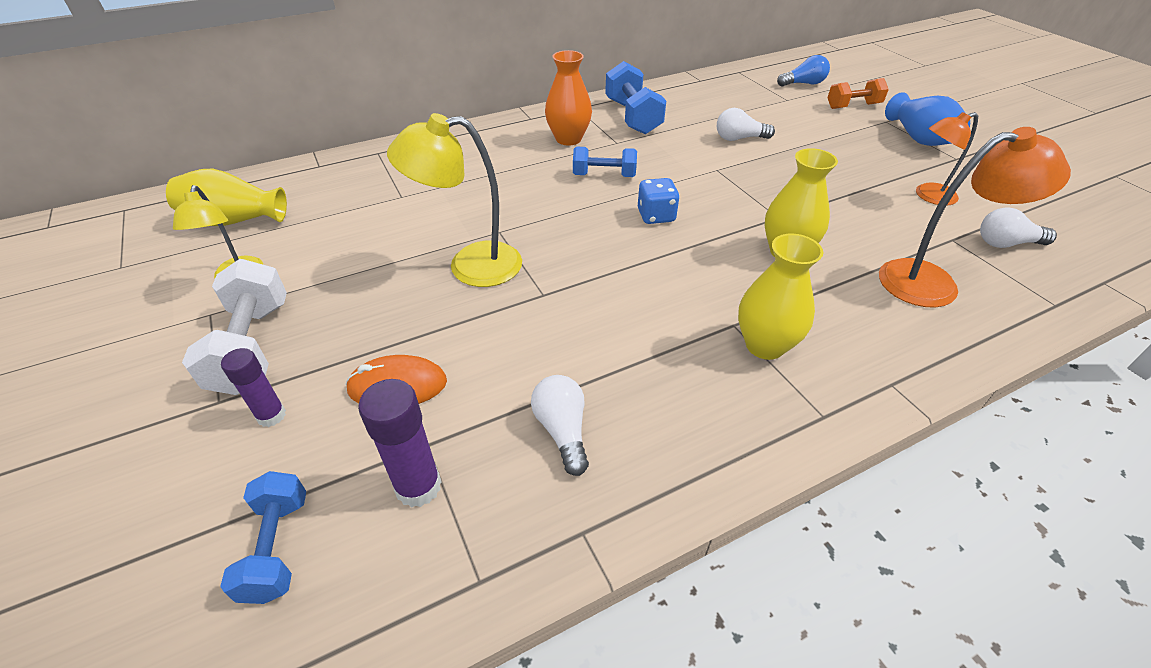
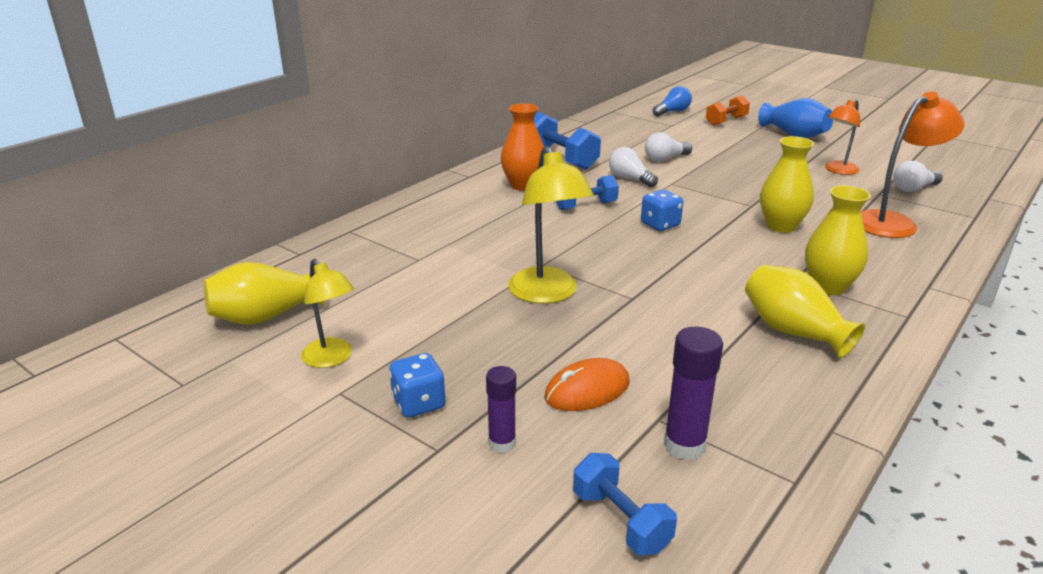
camera: 25 degrees left, 15 degrees down
(252, 347) = (418, 403): white dumbbell -> blue dice
(470, 266) = (547, 294): yellow lamp -> yellow lamp turned 75 degrees counterclockwise
(562, 430) = (749, 378): white light bulb -> white light bulb (630, 179)
(667, 389) = (793, 331): none -> yellow vase

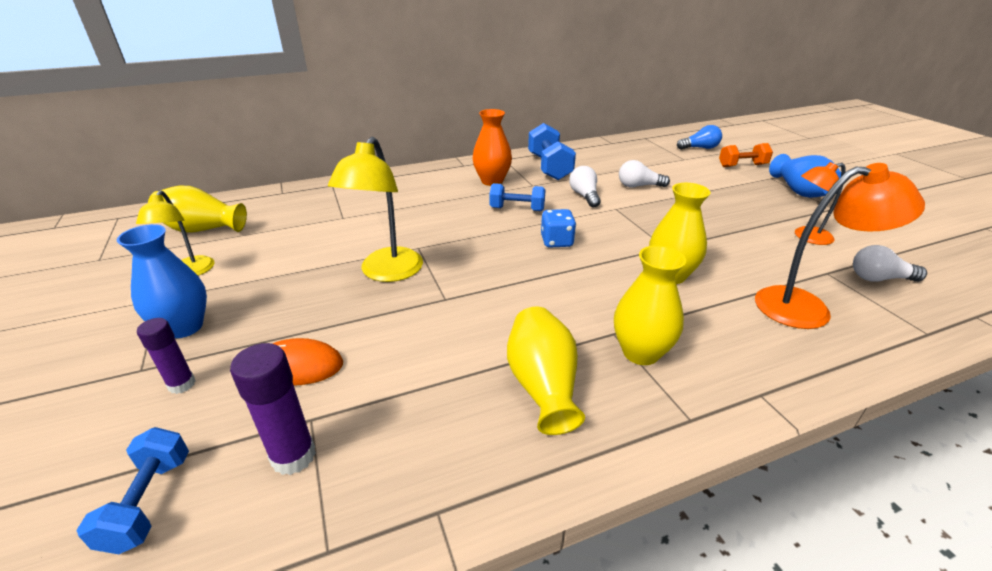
camera: 30 degrees right, 5 degrees up
(418, 403) = (184, 327): blue dice -> blue vase

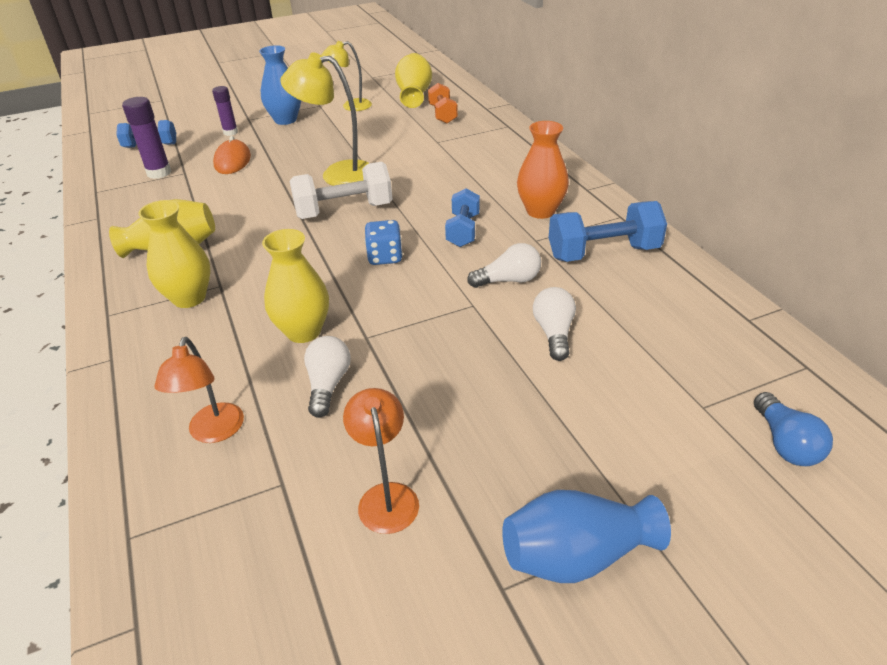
camera: 90 degrees right, 5 degrees up
(472, 265) = (344, 211): none -> white dumbbell
(742, 165) = (700, 494): orange dumbbell -> orange dumbbell (443, 114)
(807, 308) = (213, 432): orange lamp -> orange lamp, size x0.64
(879, 278) = (254, 543): white light bulb -> white light bulb (328, 385)

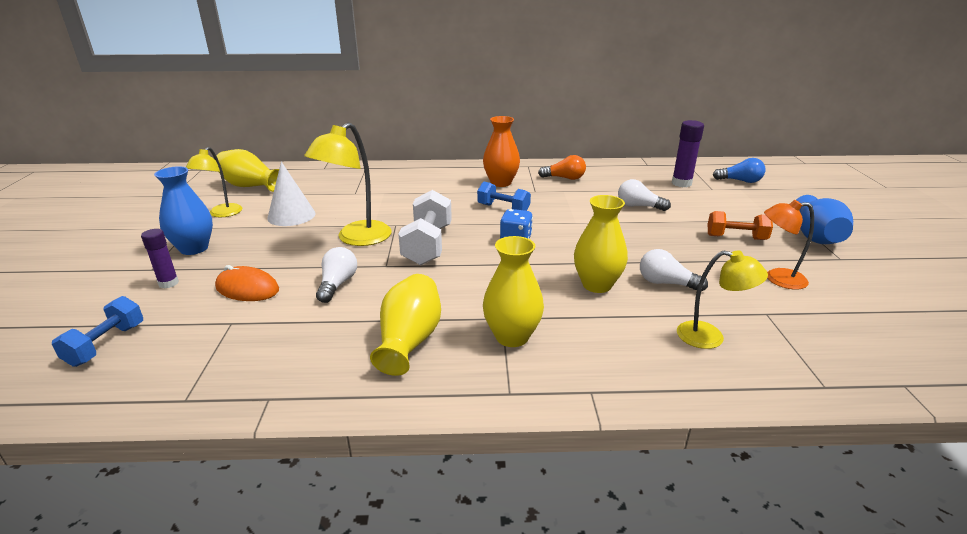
camera: 70 degrees left, 10 degrees down
(159, 173) = (204, 341): purple glue stick -> purple glue stick (681, 183)
(213, 432) = (710, 337): orange lamp -> yellow lamp
(366, 132) = (291, 215): none -> white cone
(443, 114) = (308, 183): orange dumbbell -> orange dumbbell (736, 237)
(509, 280) = (576, 207): white light bulb -> white light bulb (337, 284)
(603, 253) = (564, 178): blue dumbbell -> orange light bulb

